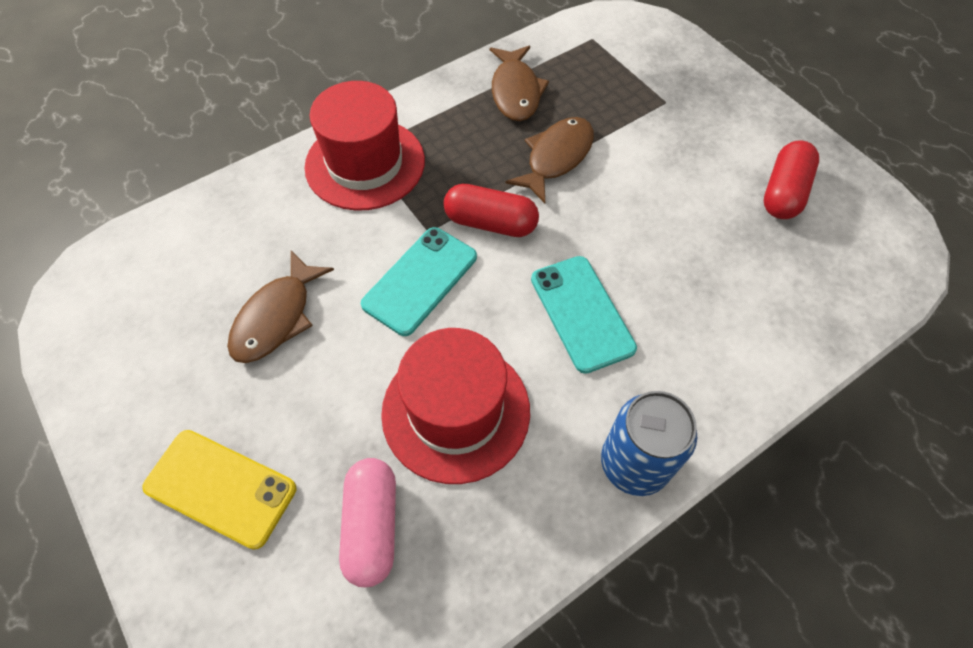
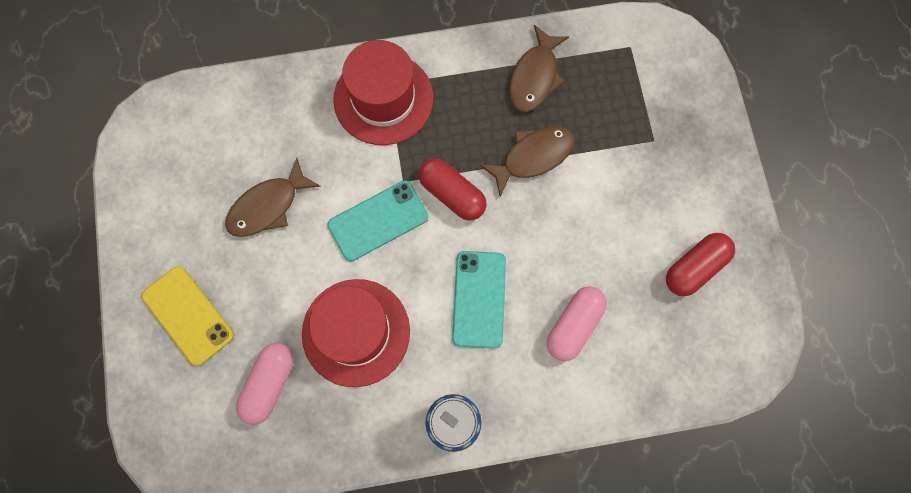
camera: 25 degrees right, 15 degrees up
(702, 296) = (574, 325): none -> pink capsule

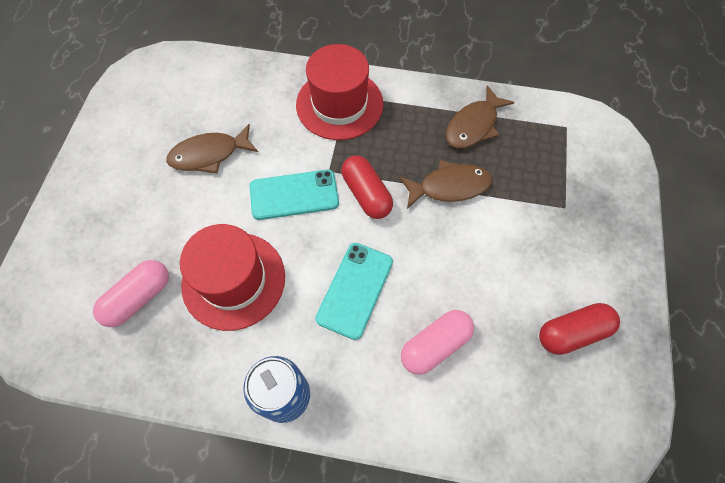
camera: 20 degrees right, 10 degrees down
(188, 315) = (103, 217): yellow phone -> none

